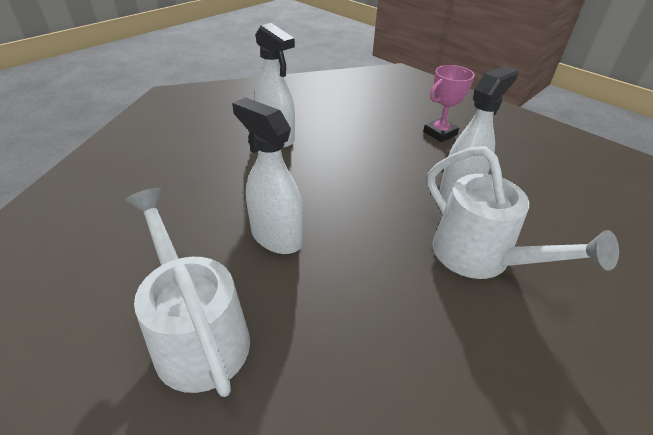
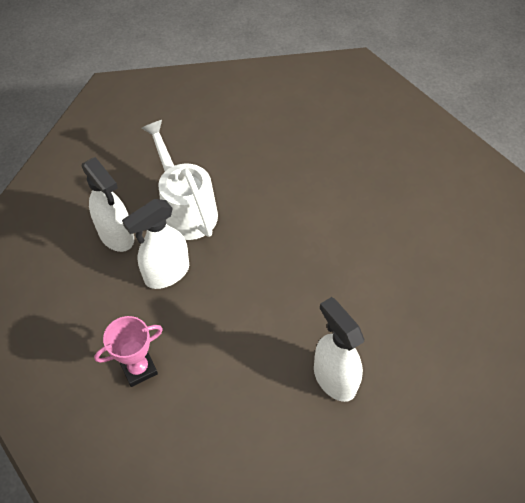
camera: 170 degrees left, 15 degrees up
(196, 333) = (382, 180): white watering can -> none
(276, 237) = (335, 242): white spray bottle -> white spray bottle (116, 236)

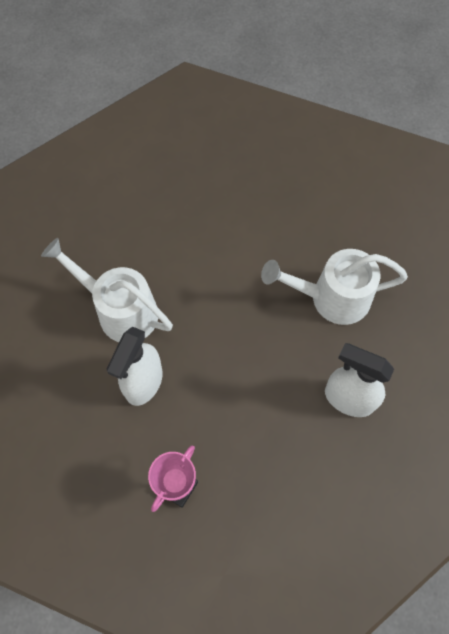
camera: 30 degrees left, 10 degrees up
(116, 236) = (71, 371): white spray bottle -> none
(373, 287) = (331, 298): none -> white watering can

